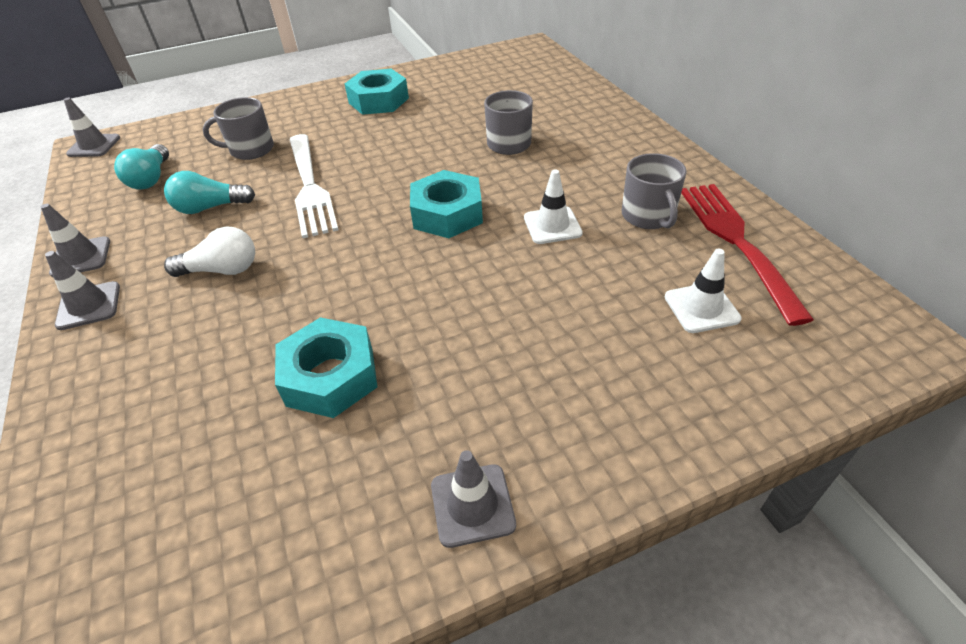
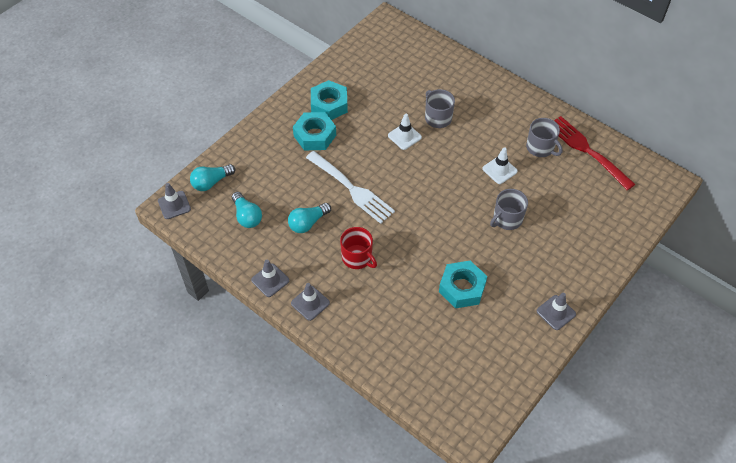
camera: 30 degrees left, 10 degrees up
(159, 136) = (211, 182): none -> turquoise light bulb
(222, 270) = (357, 257): white light bulb -> red mug
(250, 149) = (286, 173): grey mug -> grey mug (507, 219)
(447, 214) = (442, 181): turquoise nut -> turquoise nut (315, 135)
(701, 308) = (590, 194): white traffic cone -> white traffic cone (404, 136)

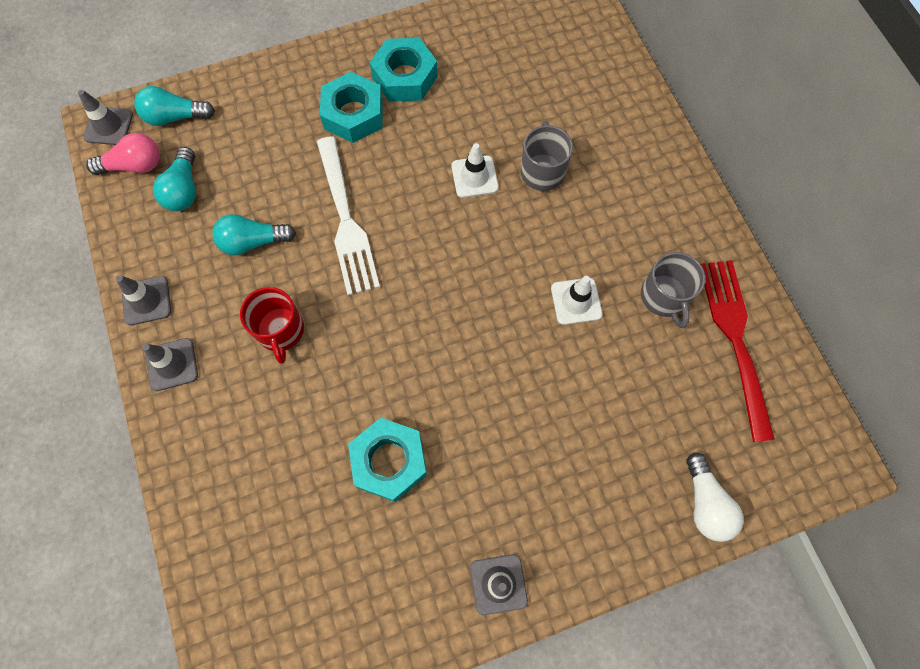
camera: 30 degrees right, 15 degrees up
(207, 218) = (134, 166): none -> pink light bulb
(507, 219) = (531, 387): grey mug -> none
(624, 228) = (705, 503): none -> white light bulb

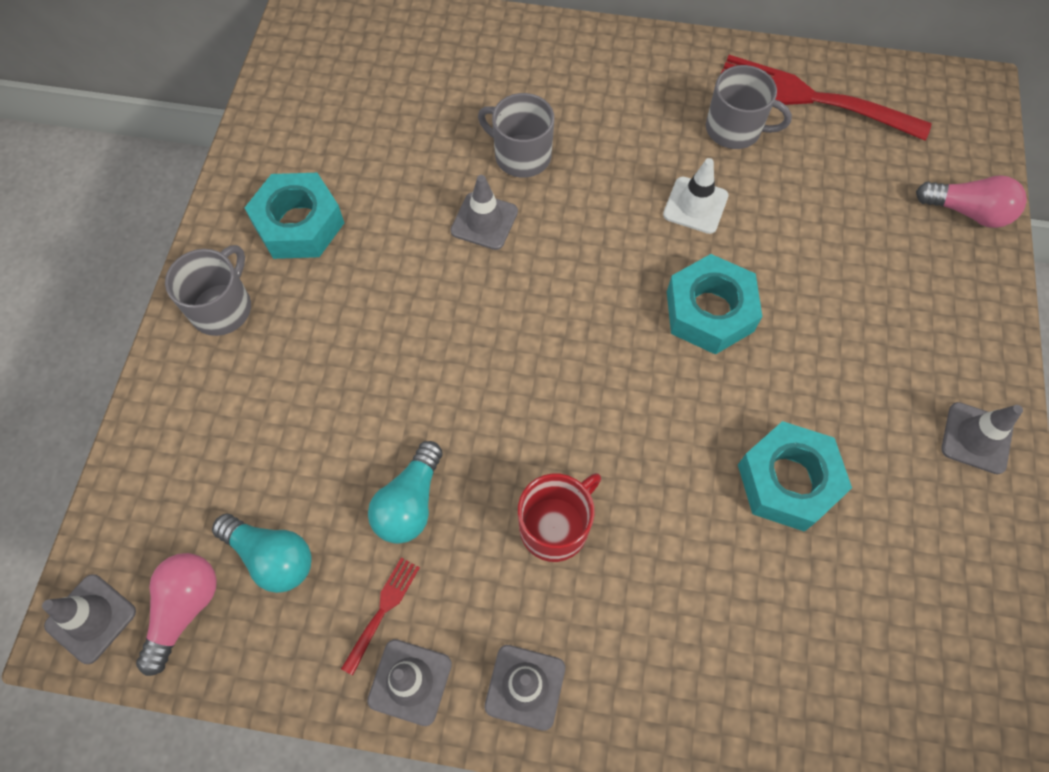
camera: 60 degrees left, 5 degrees down
(175, 117) = (147, 519): turquoise light bulb -> none
(181, 264) = (383, 610): none -> red fork
(280, 331) = (555, 526): red mug -> red mug turned 60 degrees counterclockwise
(323, 73) = (222, 307): none -> grey mug
(346, 220) = (451, 381): white fork -> none
(353, 114) = (309, 303): turquoise nut -> turquoise nut (709, 311)
(474, 177) = (484, 221): white traffic cone -> grey traffic cone
(705, 503) = (967, 212): white light bulb -> pink light bulb

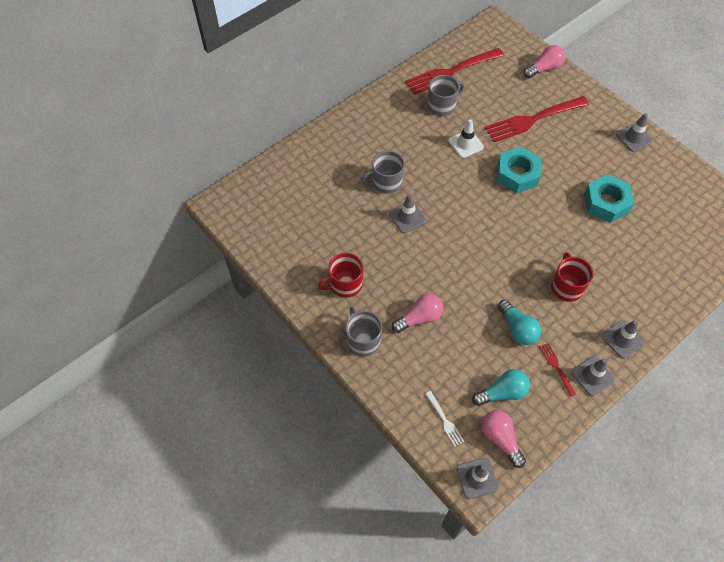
camera: 50 degrees left, 5 degrees down
(162, 505) = (444, 420): none -> white fork
(299, 224) = (345, 284): turquoise nut -> red mug
(318, 354) = (419, 318): none -> pink light bulb
(843, 263) = (533, 119): none -> red fork

